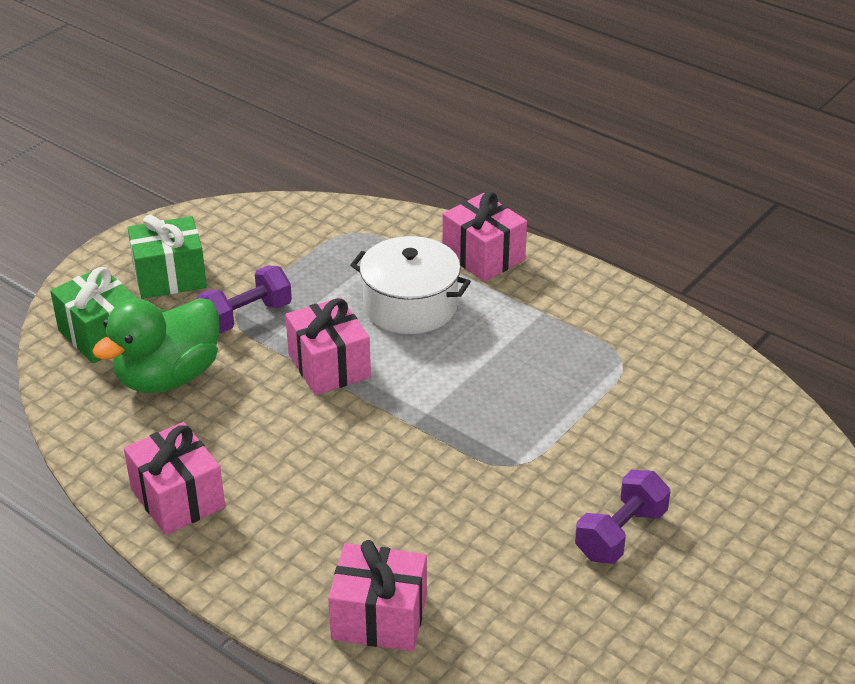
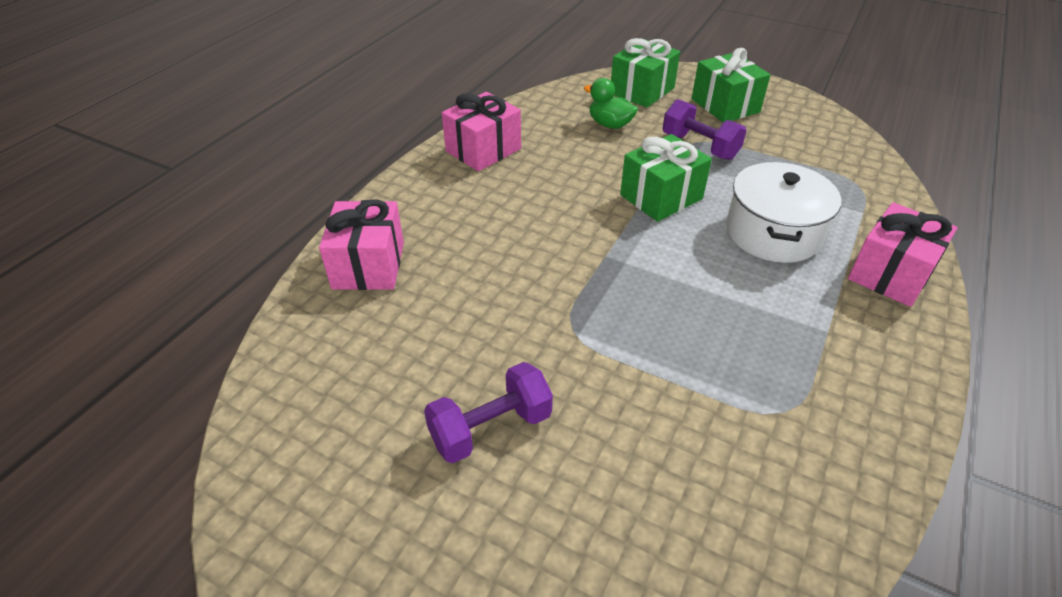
camera: 80 degrees right, 5 degrees up
(168, 377) = (610, 124): green duck -> green duck, size x0.54
(329, 366) = (661, 197): pink gift -> green gift
(620, 534) = (490, 428): purple dumbbell -> purple dumbbell turned 60 degrees counterclockwise

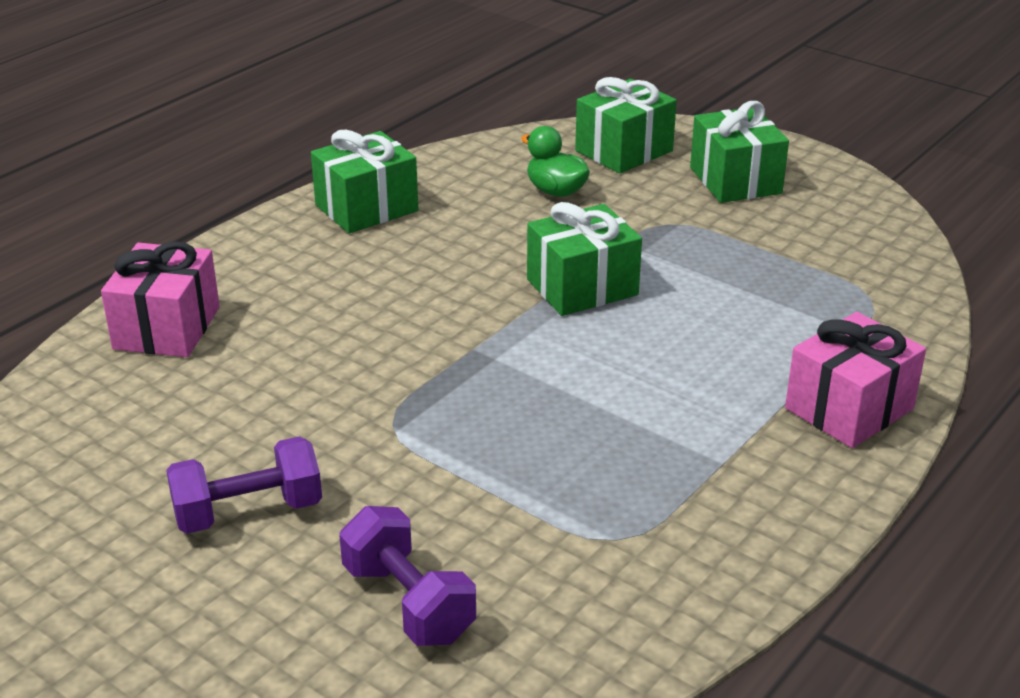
camera: 10 degrees right, 10 degrees down
(483, 150) = (366, 208): pink gift -> green gift
(699, 146) = (669, 230): purple dumbbell -> purple dumbbell (408, 603)
(773, 233) = (714, 344): white pot -> none

